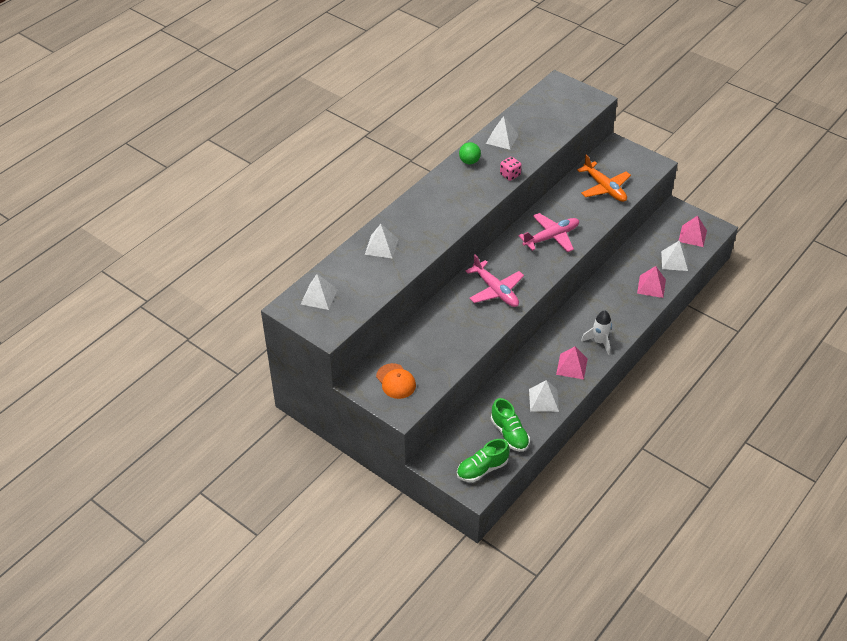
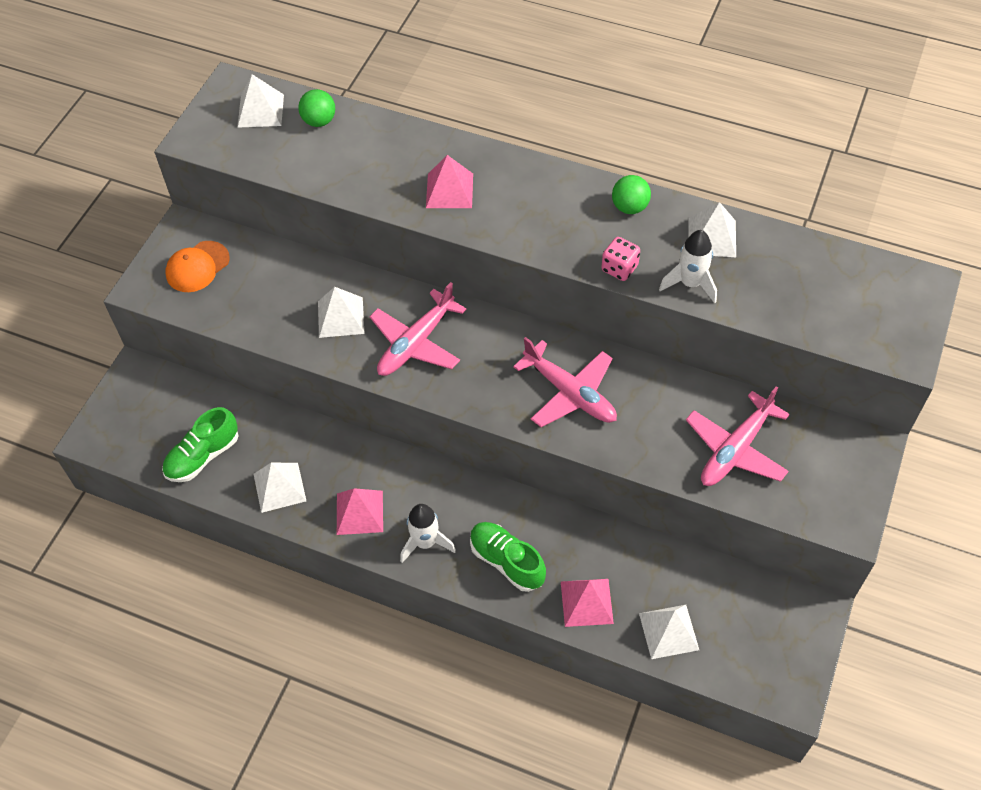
camera: 75 degrees right, 10 degrees up
(342, 271) = (319, 121): none -> green ball
(381, 246) = (385, 150): white pyramid -> white pyramid (341, 317)
(482, 469) = (132, 436): green shoe -> green shoe (506, 561)
(529, 153) = (690, 284): none -> white rocket
(604, 188) = (736, 449): orange plane -> pink plane
(692, 236) = (751, 654): pink pyramid -> pink pyramid (449, 190)

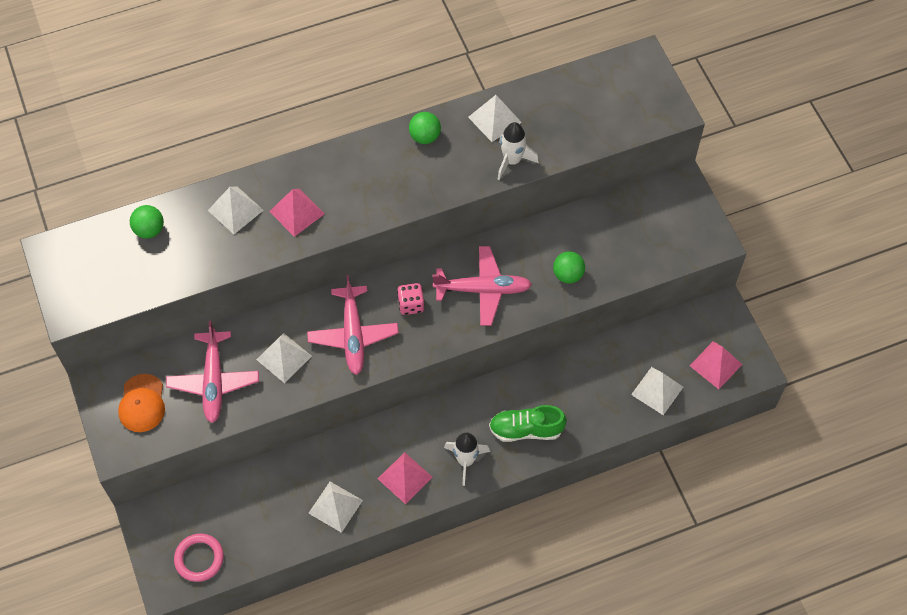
camera: 45 degrees left, 5 degrees up
(136, 437) = (199, 558): none -> pink ring
(203, 456) = (261, 531): green shoe -> none
(260, 110) = (96, 254): white pyramid -> white pyramid (235, 210)
(586, 602) = (596, 413): pink pyramid -> pink pyramid (715, 365)
(619, 268) = (460, 183): pink dice -> pink dice (411, 305)
(664, 441) = (568, 275): none -> green ball
(736, 449) = (612, 246): pink plane -> pink plane (214, 381)

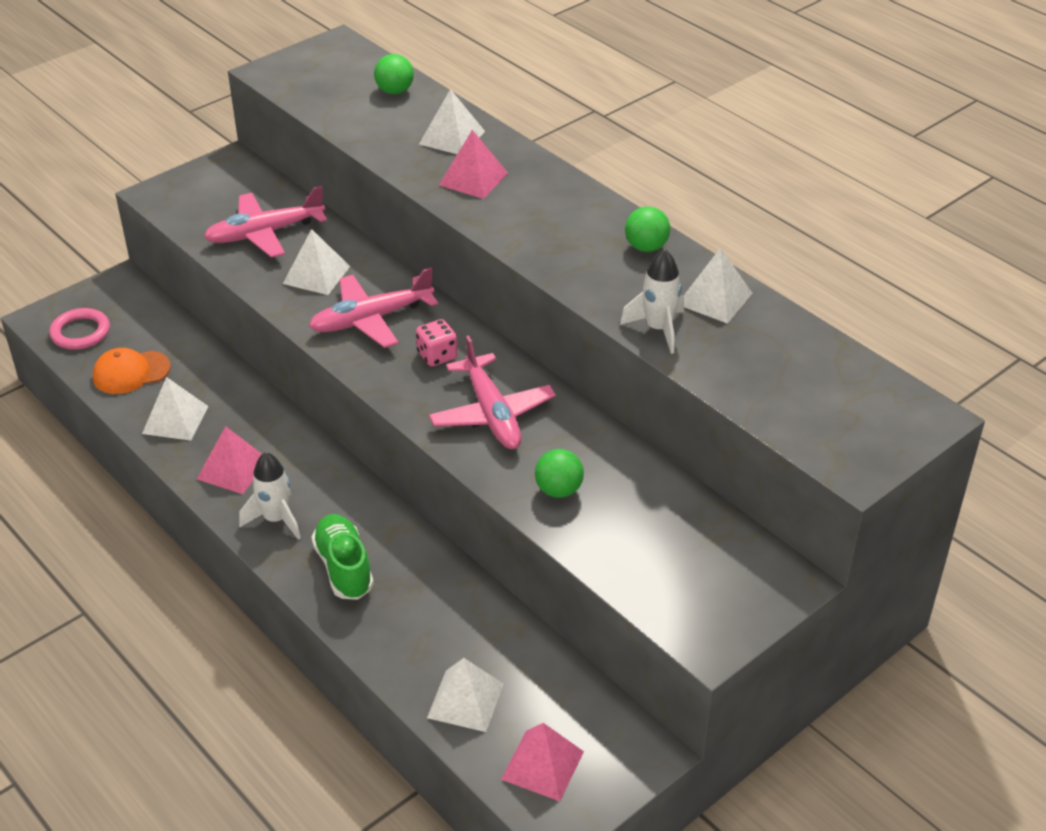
camera: 70 degrees right, 20 degrees down
(142, 403) = (218, 194): orange cap -> orange cap (131, 372)

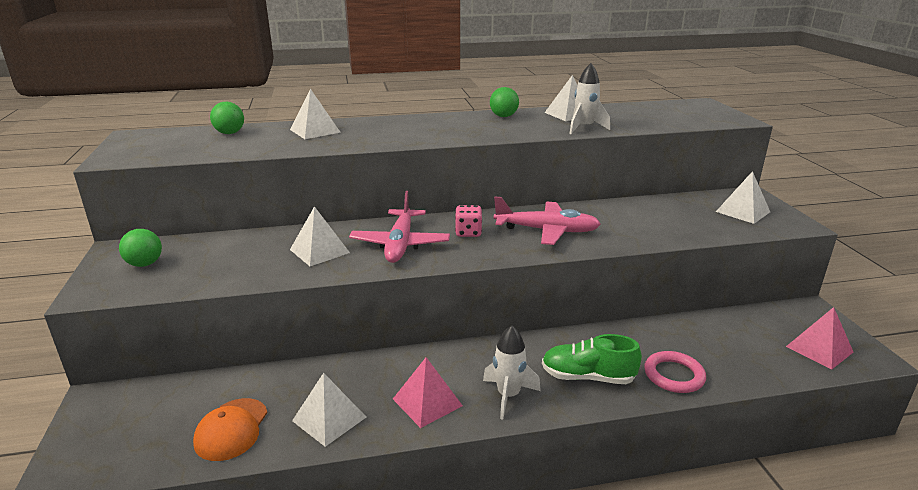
camera: 60 degrees left, 15 degrees down
(80, 332) = (126, 449): pink ring -> pink ring (674, 375)
(265, 233) = (235, 258): pink plane -> none
(465, 700) = (751, 362): white pyramid -> white pyramid (743, 211)
(473, 179) = (371, 135): pink pyramid -> none
(558, 490) = (639, 230): green ball -> green ball (145, 264)

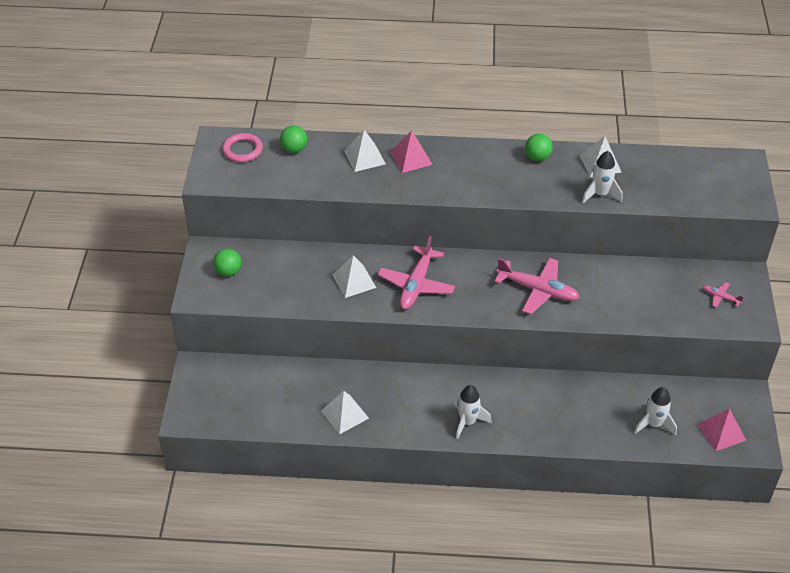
camera: 15 degrees right, 20 degrees up
(231, 429) = (282, 409): orange cap -> none
(427, 402) = (411, 415): pink pyramid -> pink pyramid (411, 158)
(468, 233) = (473, 280): pink dice -> none
(587, 377) = (530, 419): green shoe -> none
(674, 375) = (593, 431): pink ring -> pink ring (242, 150)
(738, 355) = (654, 424): none -> white rocket
(743, 211) = (721, 297): white pyramid -> pink plane

